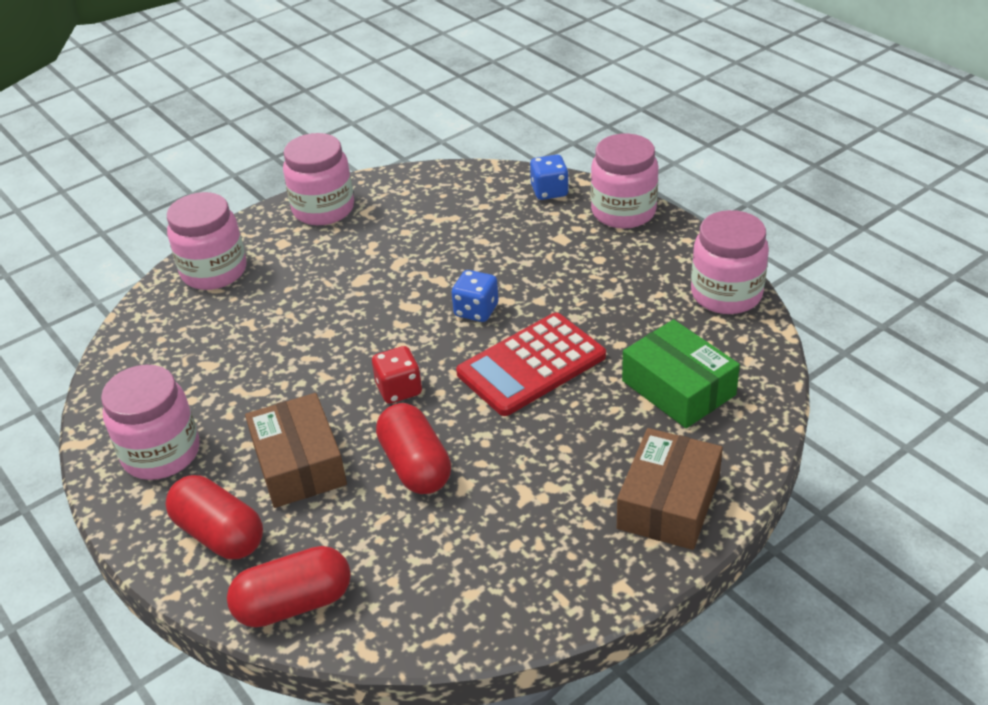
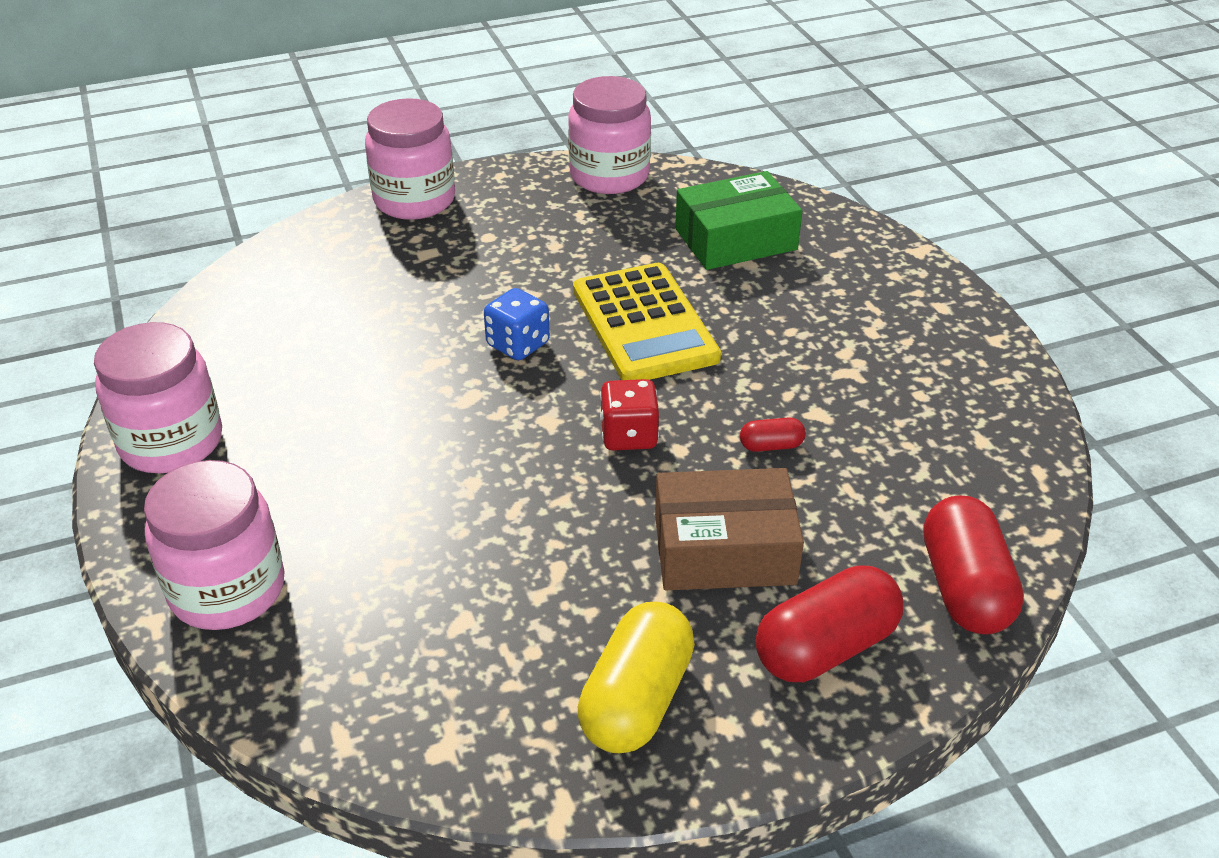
camera: 75 degrees left, 0 degrees up
(161, 453) = (636, 699): pink jar -> yellow capsule
(415, 465) = (771, 446): red capsule -> red capsule, size x0.47
(531, 365) = (644, 324): red calculator -> yellow calculator
(549, 191) = (324, 240): blue dice -> none
(668, 502) = (895, 285): brown box -> none

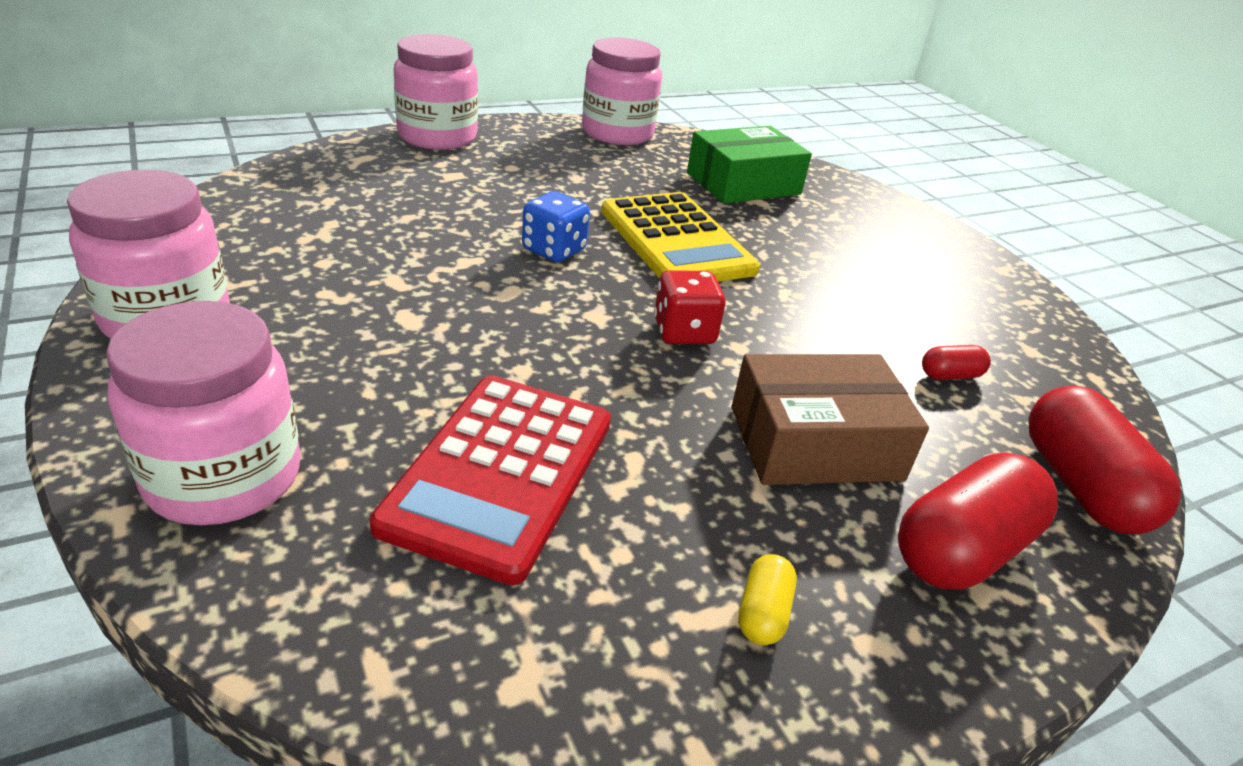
camera: 10 degrees left, 5 degrees down
(443, 582) = (500, 473): none -> red calculator
(636, 699) = (762, 613): yellow capsule -> yellow capsule, size x0.47
(771, 446) = (831, 347): red capsule -> red capsule (950, 375)

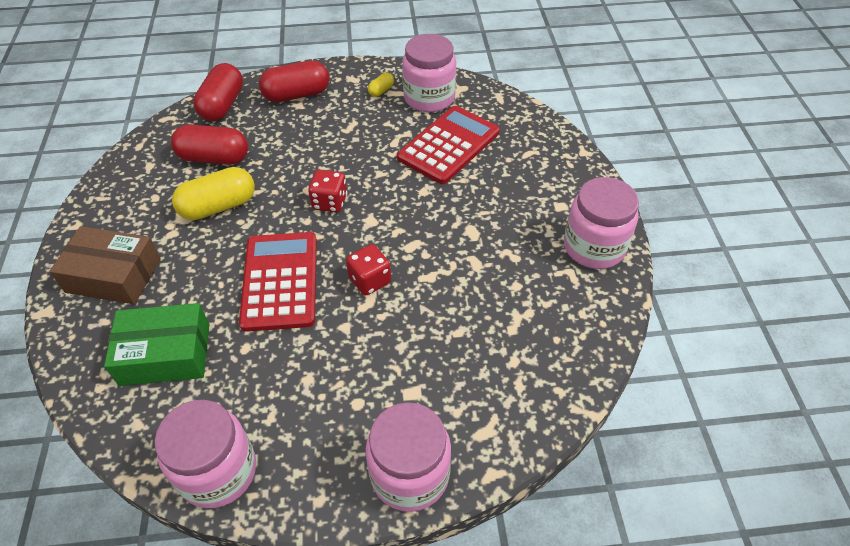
camera: 155 degrees left, 15 degrees up
(224, 477) = (551, 159): pink jar -> pink jar (429, 98)
(554, 250) = (370, 280): blue dice -> red dice
(676, 241) = (280, 281): yellow calculator -> red calculator
(815, 443) = (314, 137): brown box -> brown box (113, 275)
(851, 308) = (218, 206): none -> yellow capsule
(950, 375) = (214, 158): red capsule -> red capsule, size x2.13

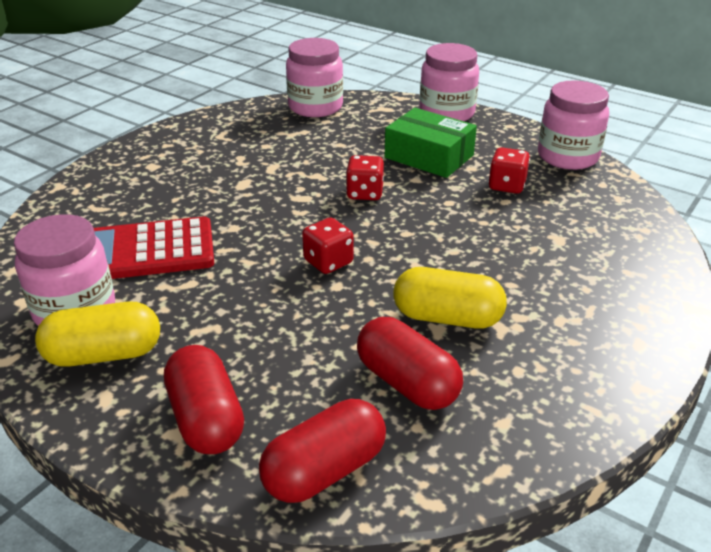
camera: 140 degrees left, 15 degrees down
(113, 275) = (605, 306): brown box -> none
(165, 354) = (577, 225): green box -> green box (429, 156)
(256, 371) = (506, 186): none -> red dice
(280, 281) = (439, 226): red calculator -> none
(297, 95) = (206, 419): red capsule -> red capsule turned 45 degrees clockwise
(381, 91) = (104, 354): yellow capsule -> yellow capsule, size x2.13
(594, 247) = (180, 138): pink jar -> pink jar (315, 107)

